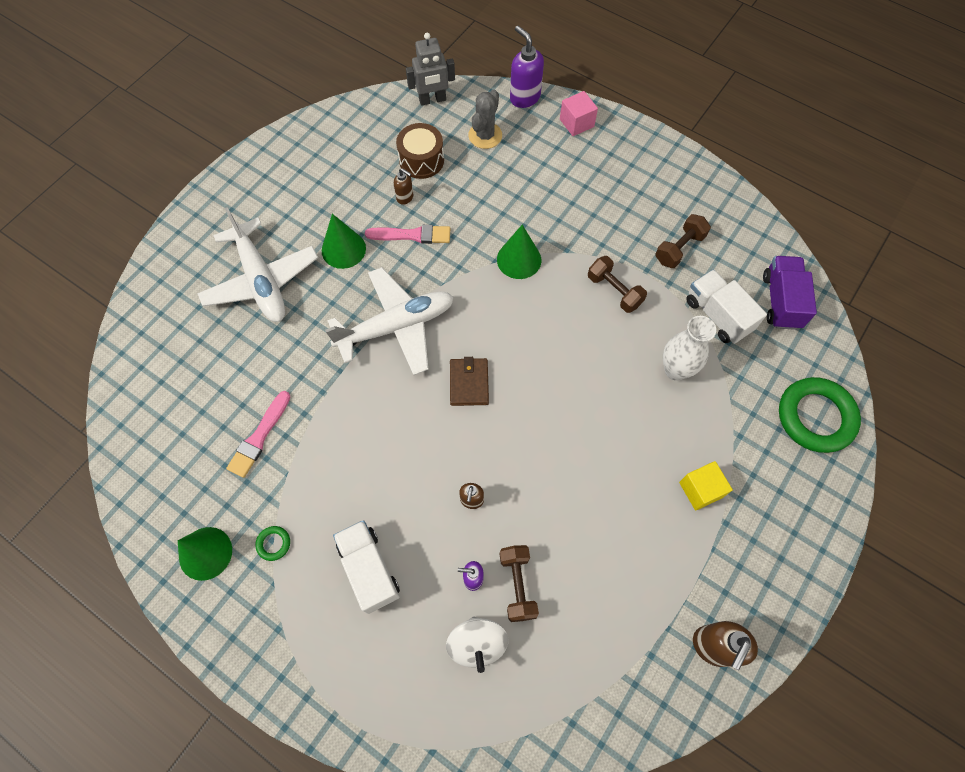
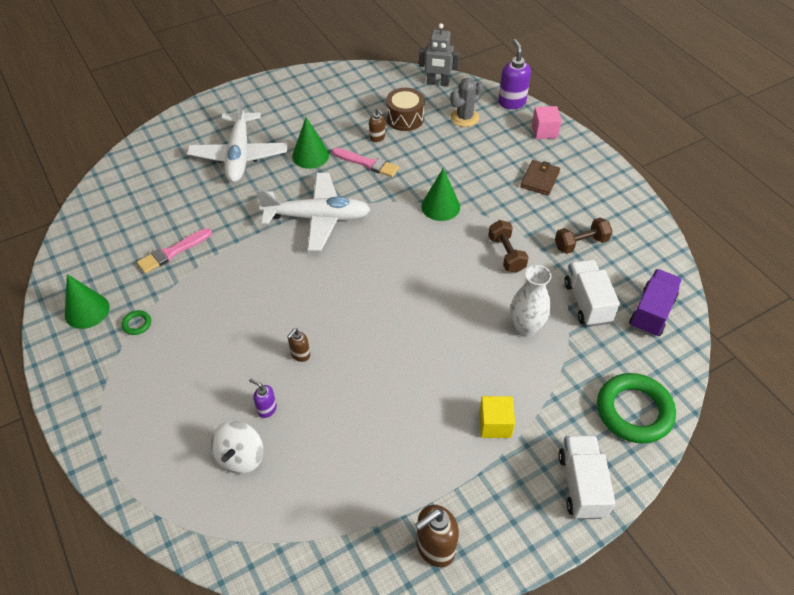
camera: 25 degrees right, 15 degrees down
(369, 569) = (193, 370): white truck -> white truck (581, 485)
(469, 383) = (349, 275): brown wallet -> brown wallet (539, 179)
(517, 585) = (298, 429): brown dumbbell -> none

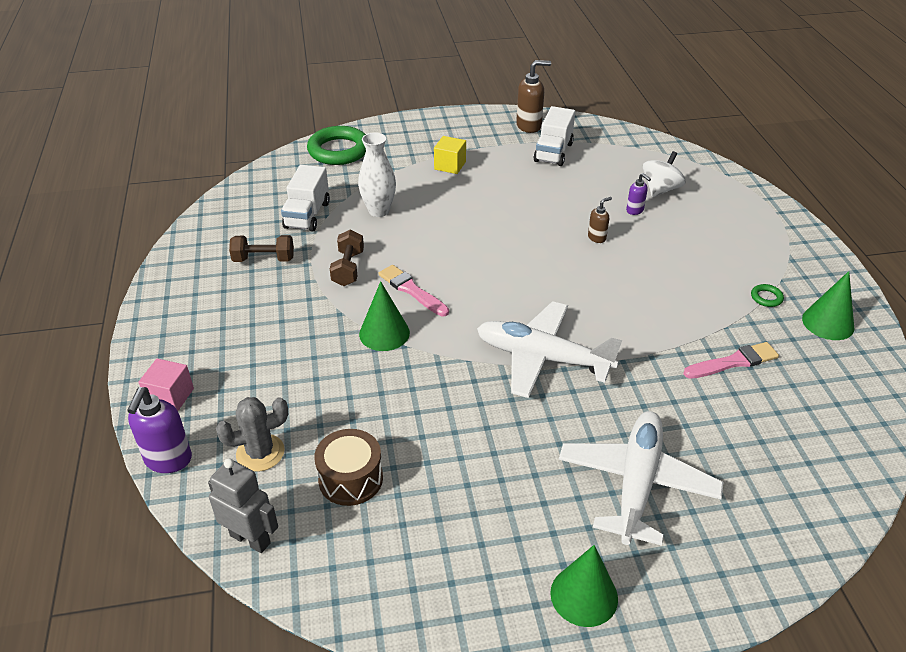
camera: 160 degrees left, 10 degrees down
(310, 155) = (525, 451): green cone -> green cone (584, 595)
(367, 163) = (447, 415): pink brush -> pink brush (411, 290)
(377, 138) = (412, 454): brown soap dispenser -> none
(539, 179) = (241, 334): brown wallet -> none
(581, 485) = (411, 129): white truck -> white truck (553, 152)
(651, 312) = (259, 197): purple truck -> none

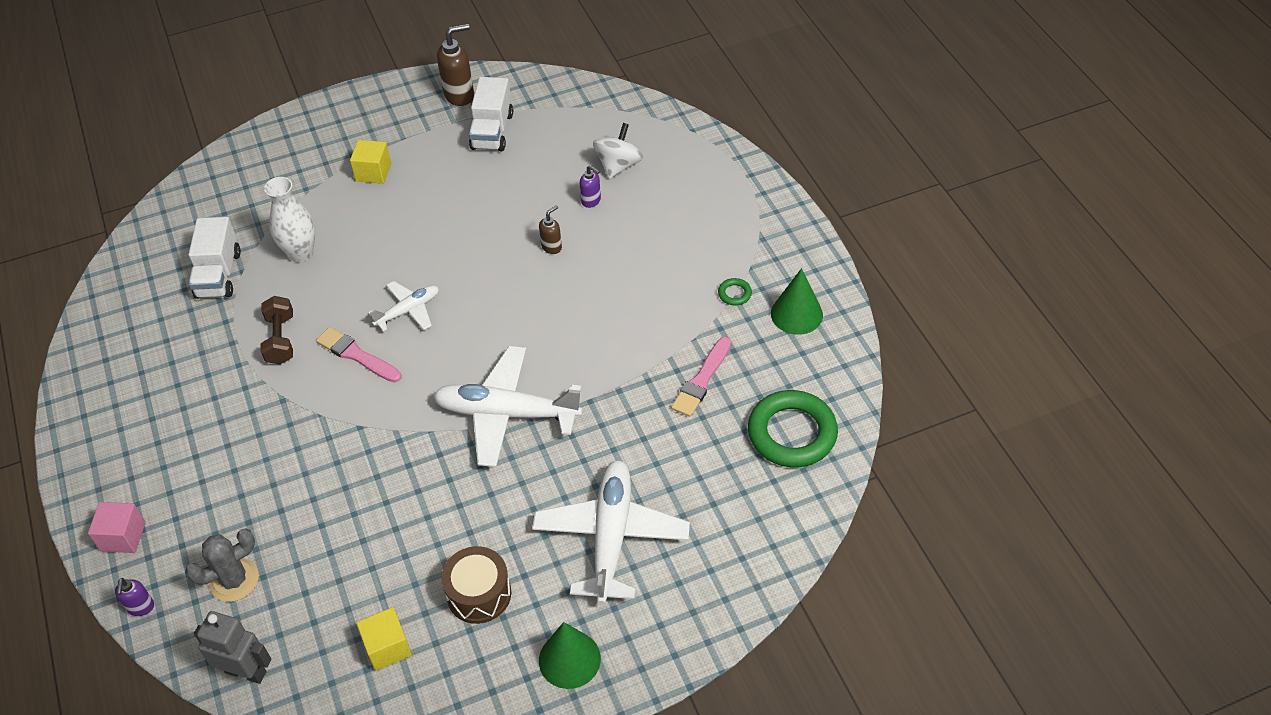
camera: 10 degrees left, 10 degrees up
(168, 460) = (141, 607): purple soap dispenser -> purple soap dispenser, size x0.56
(264, 259) = (182, 345): brown dumbbell -> none
(339, 150) = (237, 172): green ring -> green ring (792, 433)
(350, 479) = (331, 589): brown drum -> brown drum (479, 594)
(384, 333) = (336, 415): green cone -> none
(395, 544) = (387, 647): none -> yellow cube
(463, 264) = (408, 310): none -> white plane
(733, 362) = (701, 380): pink brush -> pink brush turned 150 degrees clockwise

